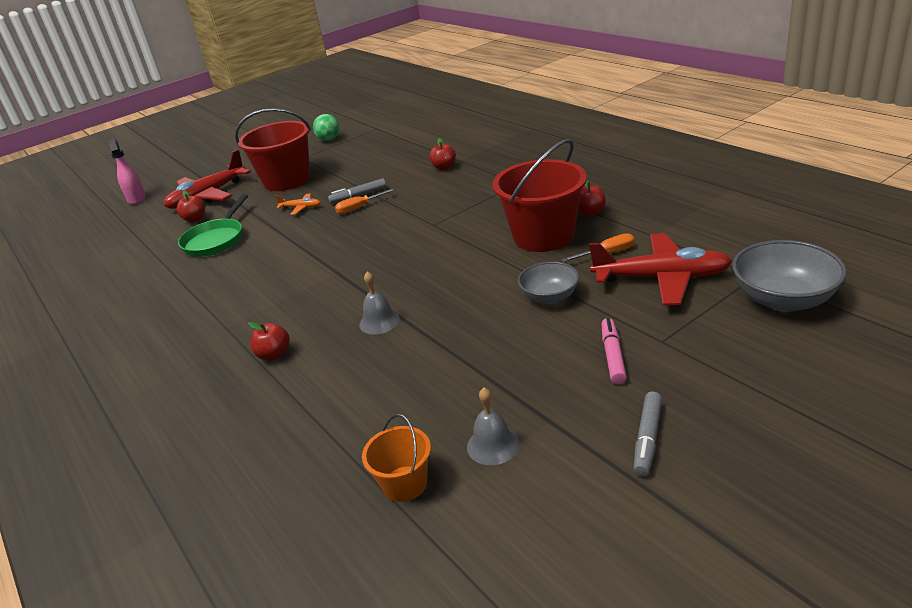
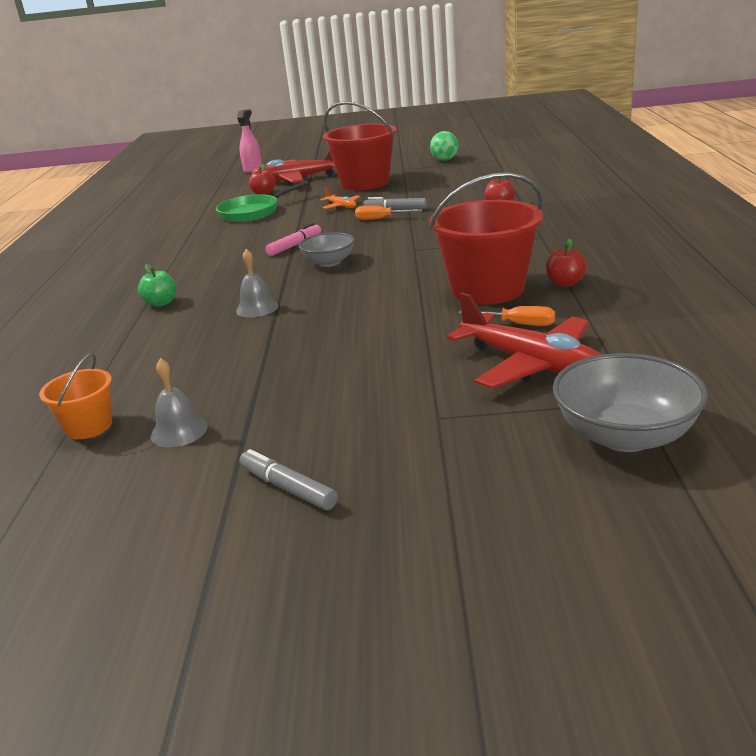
camera: 35 degrees right, 5 degrees down
(274, 355) = (161, 303): red apple -> green apple
(549, 297) = (407, 340): grey bowl -> grey bowl (329, 262)
(613, 356) = (375, 410): pink marker -> pink marker (295, 245)
(647, 439) = (288, 488): grey marker -> grey marker turned 75 degrees clockwise

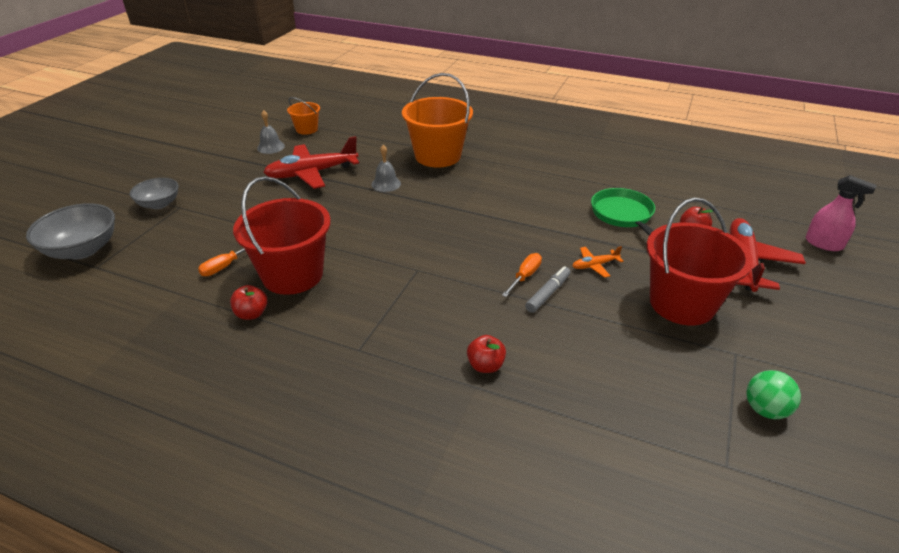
camera: 110 degrees right, 10 degrees up
(161, 303) = (437, 156): green apple -> orange bucket
(288, 488) = (190, 163): grey marker -> none
(295, 245) = (497, 218): pink marker -> none
(329, 262) = (437, 225): grey bowl -> grey bowl (159, 204)
(532, 365) = (176, 251): red plane -> red plane (311, 173)

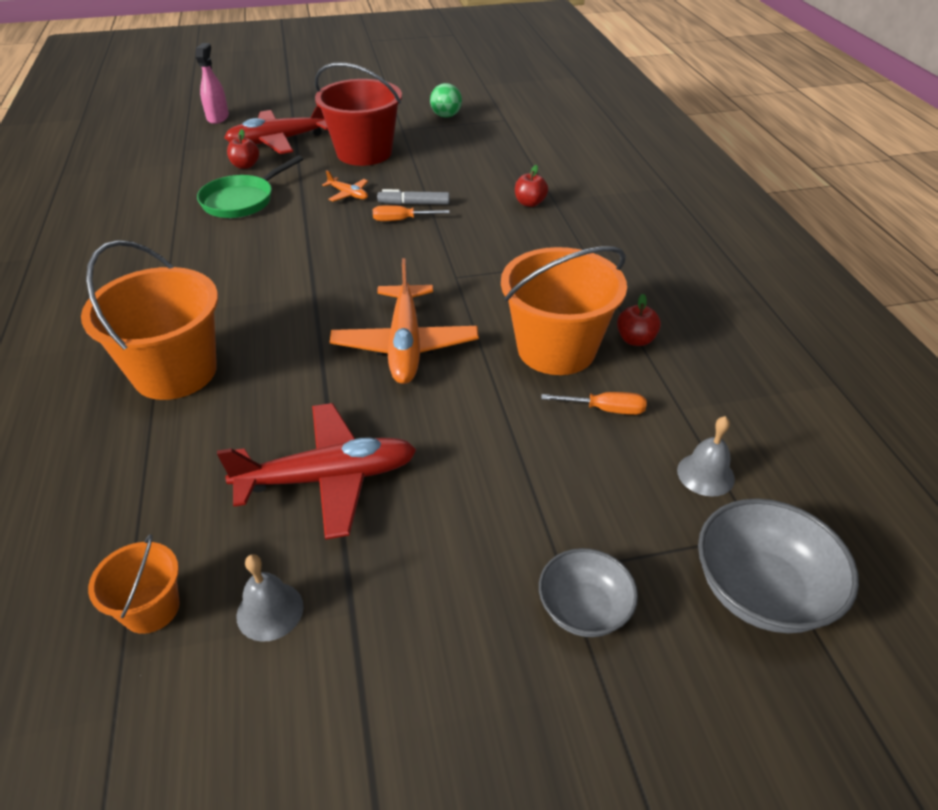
camera: 125 degrees left, 5 degrees up
(292, 275) = (556, 349): red bucket -> orange bucket
(311, 173) = (329, 478): red plane -> red plane turned 45 degrees counterclockwise
(372, 223) = (405, 345): none -> orange plane
(386, 184) = (299, 381): grey bell -> grey bell (705, 474)

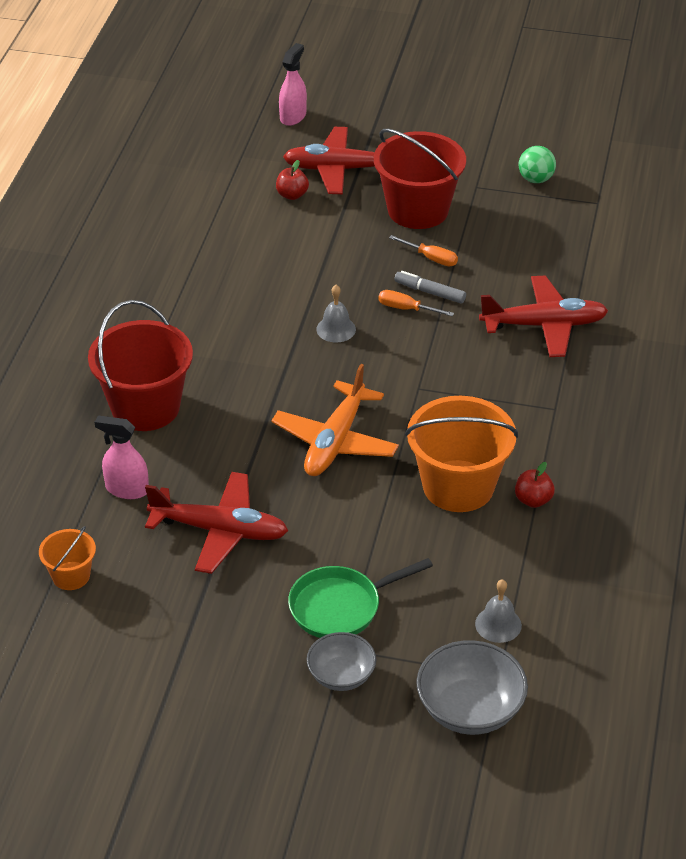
camera: 25 degrees right, 0 degrees up
(175, 372) = (145, 407): orange bucket -> red bucket
(188, 467) = (127, 489): none -> pink spray bottle
(242, 200) = (270, 241): green pan -> green pan (340, 607)
(270, 611) = (142, 603): grey bell -> grey bell (336, 329)
(348, 194) = (373, 262): orange plane -> none
(530, 203) = (544, 325): red apple -> red plane
(605, 409) = (460, 550): orange screwdriver -> orange screwdriver (431, 258)

